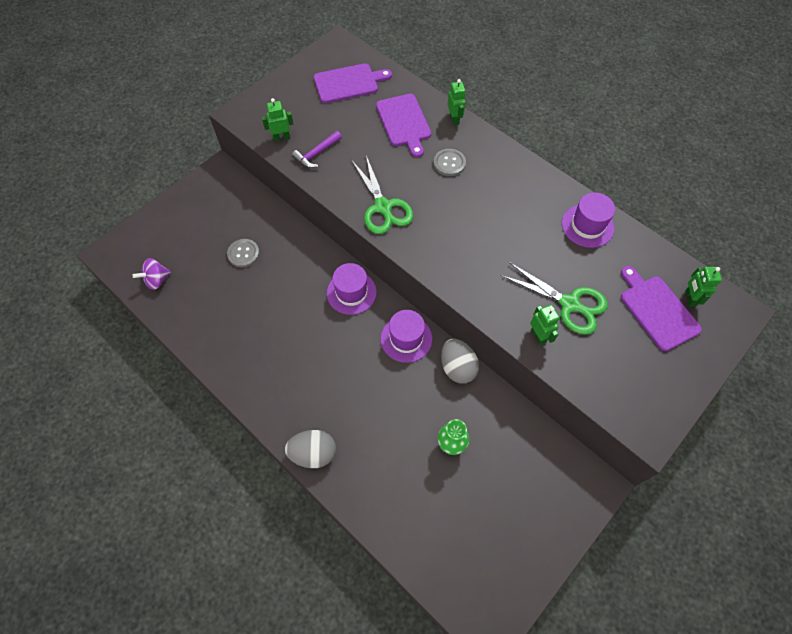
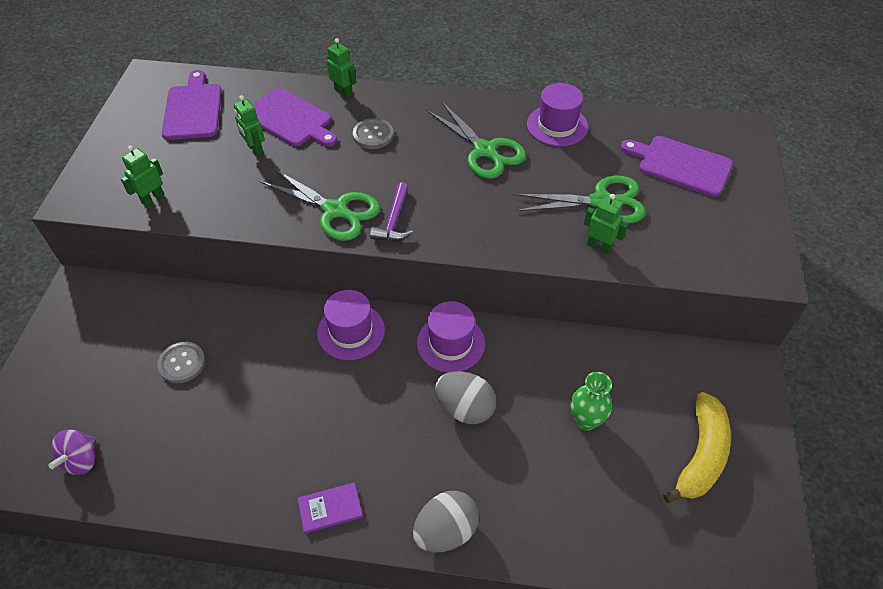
camera: 35 degrees left, 10 degrees down
(261, 395) = (330, 508): none -> purple book
(316, 154) = (211, 195): purple hammer -> purple hammer (394, 221)
(348, 83) = (193, 109): purple cutting board -> purple cutting board turned 45 degrees counterclockwise
(457, 367) = (528, 339): grey egg -> grey egg (465, 408)
(508, 519) = (701, 455): none -> yellow banana
(517, 217) = (485, 151): none -> green scissors
(690, 298) = (698, 141): green robot -> green robot (255, 150)

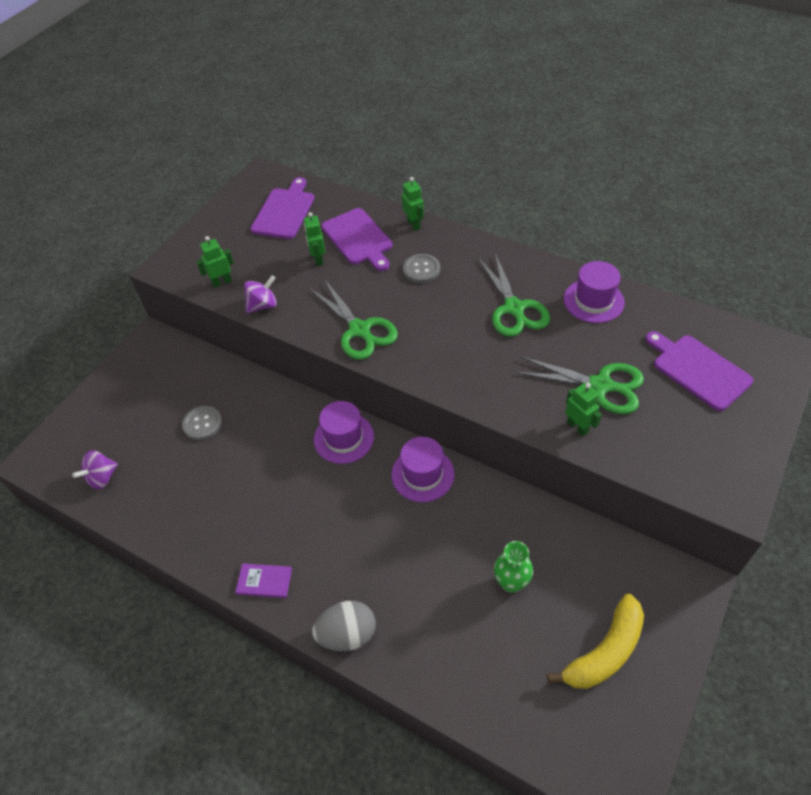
camera: 25 degrees right, 0 degrees up
(213, 212) = (263, 305): none -> purple spinning top
(394, 221) = (404, 352): purple hammer -> none
(465, 408) = (409, 535): grey egg -> none

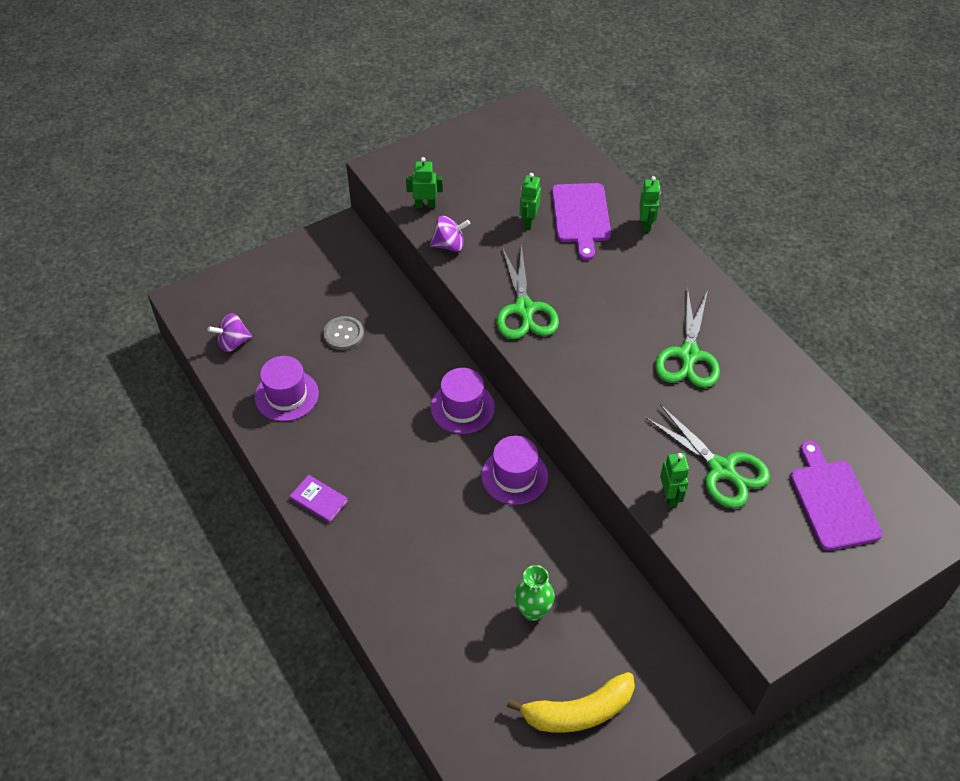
camera: 25 degrees right, 0 degrees up
(284, 211) = (526, 157): purple cutting board -> none
(347, 634) = (362, 579): grey egg -> none
(421, 269) = (622, 275): grey button -> none
(593, 301) = (776, 384): purple hat -> purple hat (286, 395)

